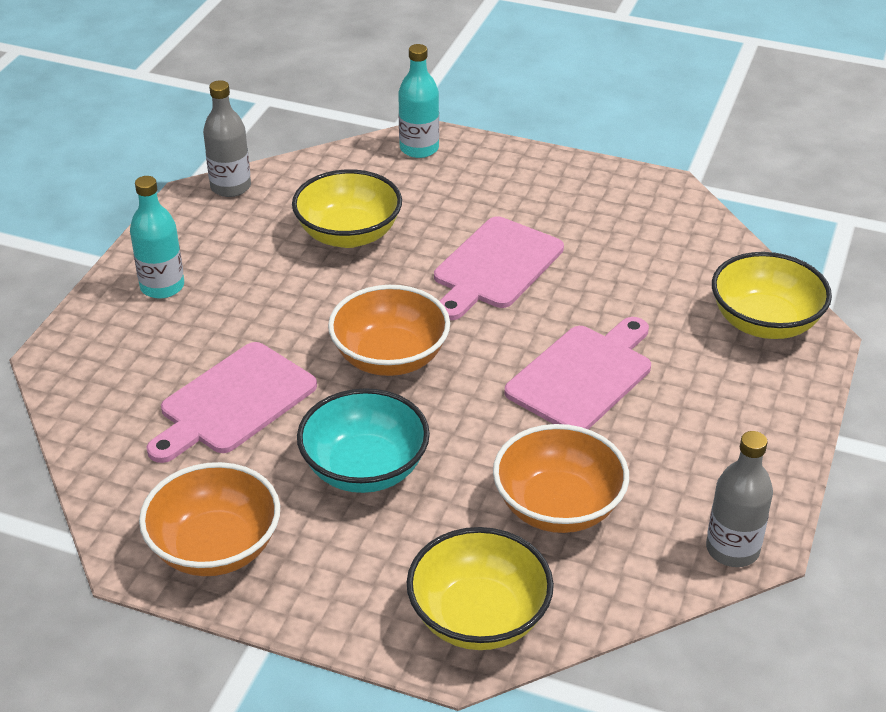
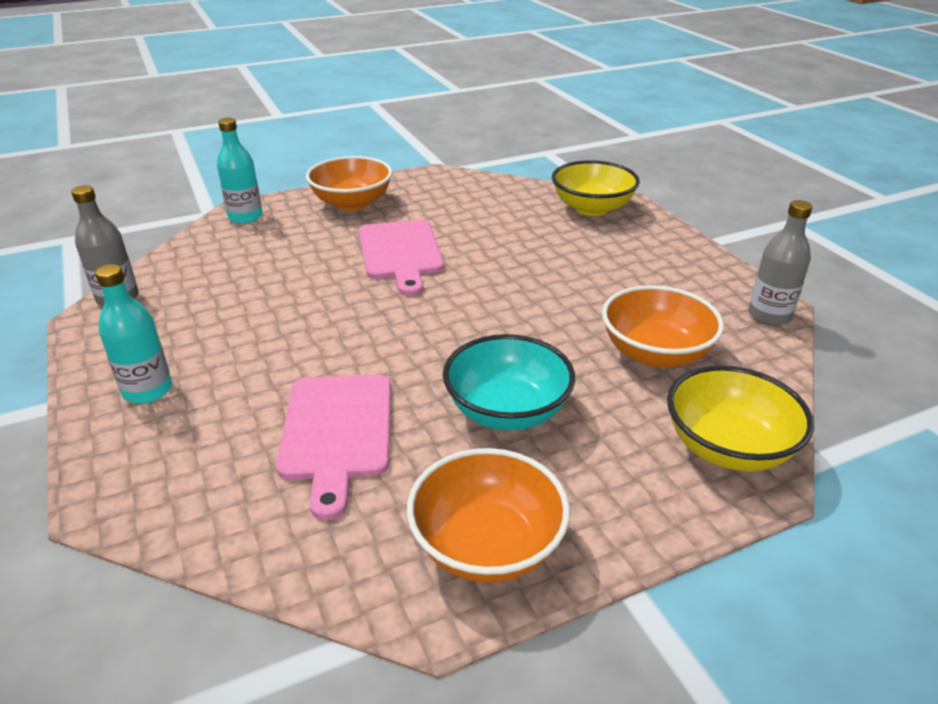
camera: 45 degrees left, 5 degrees down
(348, 234) = (266, 283): yellow bowl -> none
(390, 357) = (413, 335): orange bowl -> orange bowl (352, 203)
(583, 376) = (548, 279): pink cutting board -> none

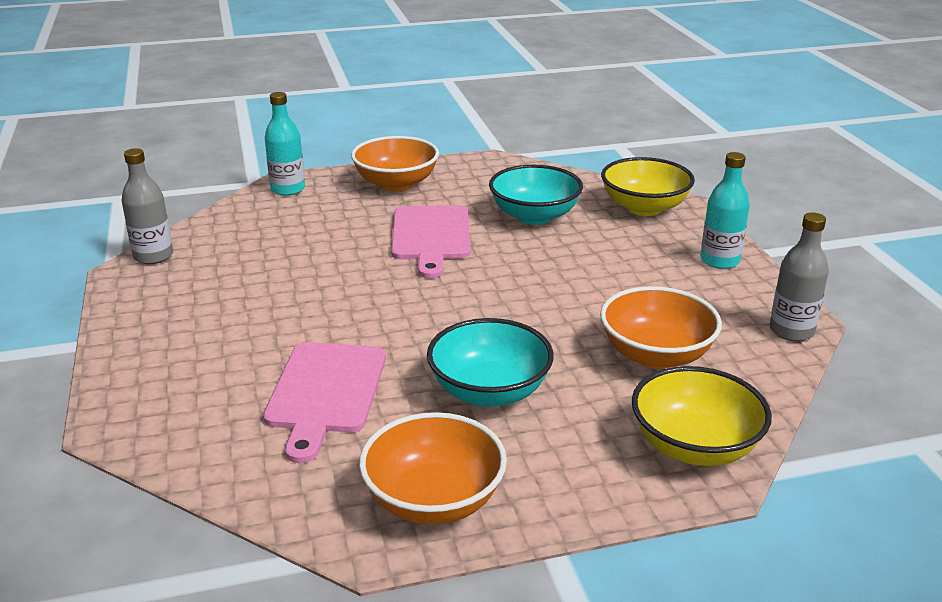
camera: 10 degrees right, 5 degrees down
(148, 390) = (165, 339): turquoise bottle -> turquoise bottle (719, 260)
(494, 224) = (534, 216): none -> turquoise bowl

